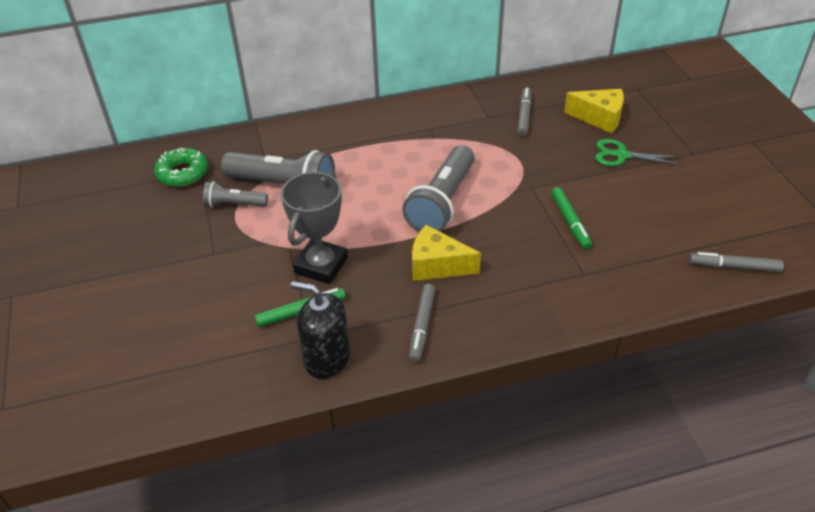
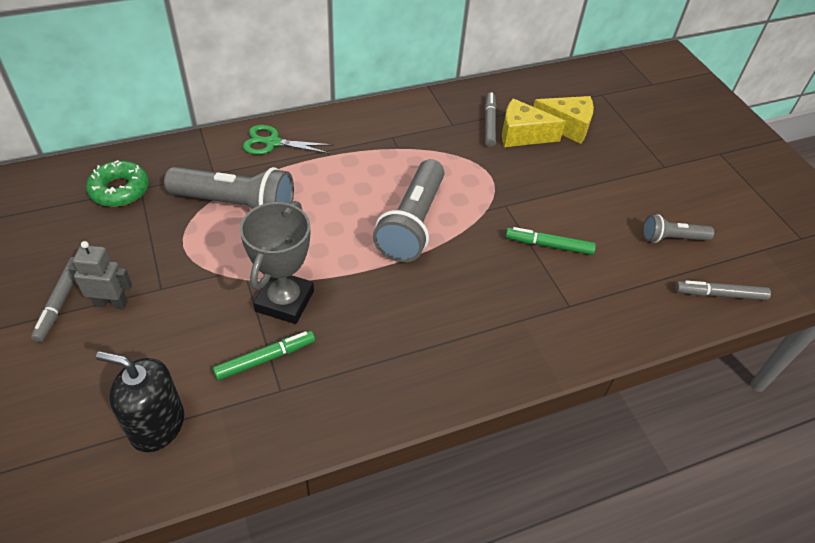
camera: 10 degrees left, 5 degrees up
(171, 264) = (111, 303): none -> grey robot
(234, 204) = (181, 228): grey flashlight -> grey flashlight (672, 238)
(327, 358) = (299, 417): black soap dispenser -> black soap dispenser (157, 425)
(422, 326) = (402, 373): grey marker -> grey marker (60, 302)
(437, 265) = (413, 299): yellow cheese -> yellow cheese (522, 135)
(570, 222) = (549, 245): green marker -> green marker turned 120 degrees clockwise
(621, 155) = (593, 168): green scissors -> green scissors (272, 142)

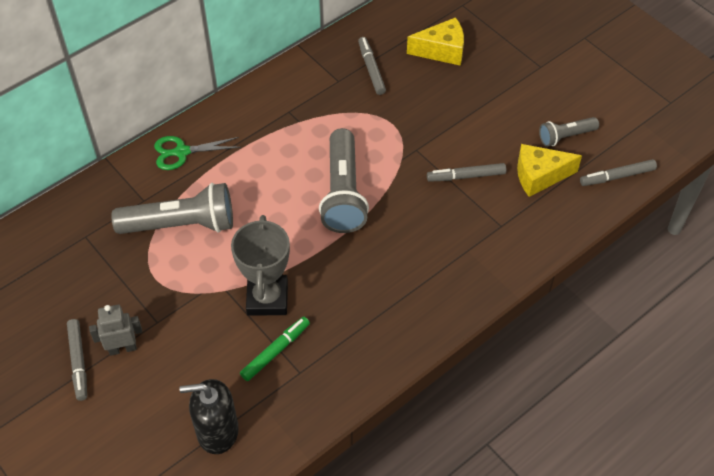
camera: 15 degrees left, 5 degrees up
(120, 190) = (67, 244): green donut -> none
(522, 135) = (405, 72): yellow cheese -> yellow cheese (539, 176)
(549, 245) = (466, 176): green marker -> grey marker

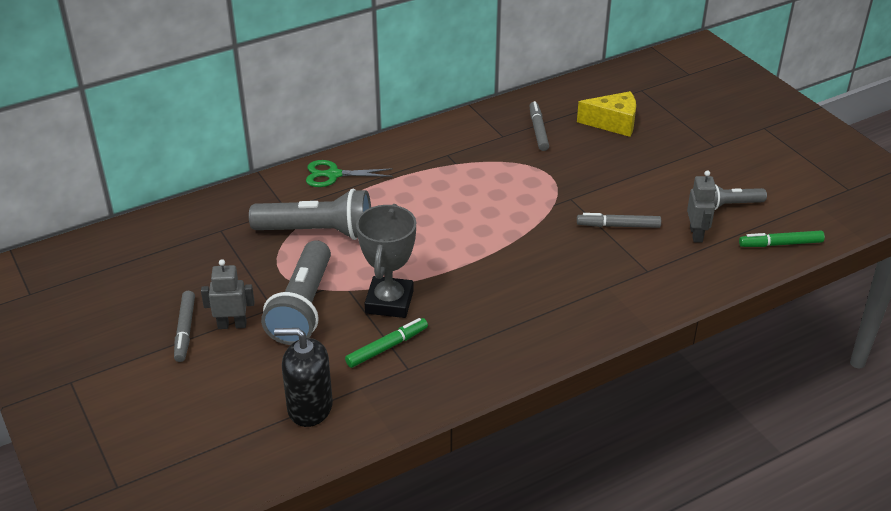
camera: 10 degrees right, 15 degrees down
(343, 193) = (488, 225): grey flashlight -> grey flashlight (303, 307)
(539, 176) = (696, 234): yellow cheese -> grey robot
(617, 176) = (780, 244): grey marker -> green marker

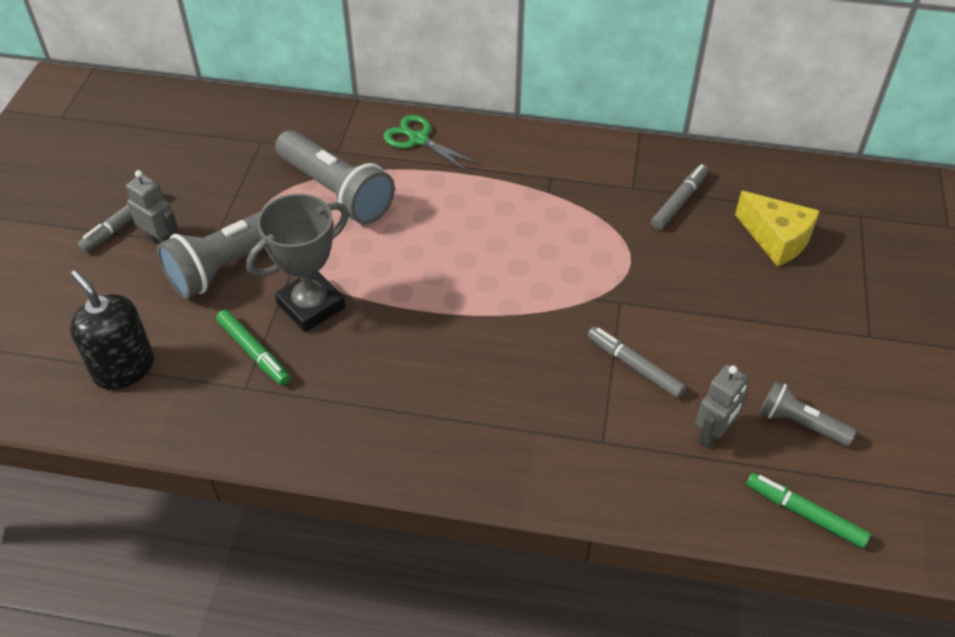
camera: 40 degrees right, 10 degrees up
(387, 347) = (254, 352): green marker -> green marker turned 45 degrees clockwise

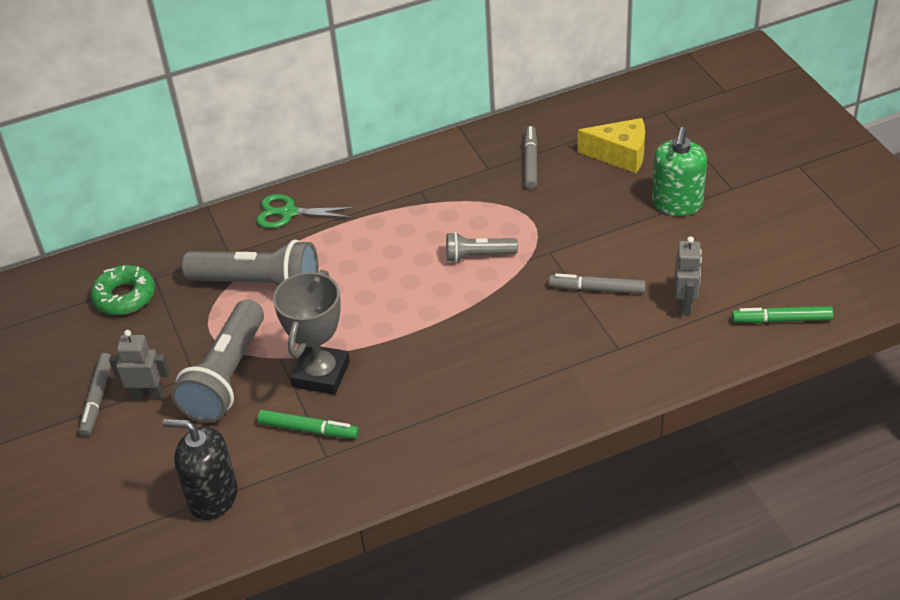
camera: 30 degrees left, 5 degrees down
(224, 145) = (125, 296): none -> green donut
(794, 321) = (677, 204): none -> green soap dispenser
(800, 423) = (734, 267): grey flashlight -> grey flashlight (478, 256)

